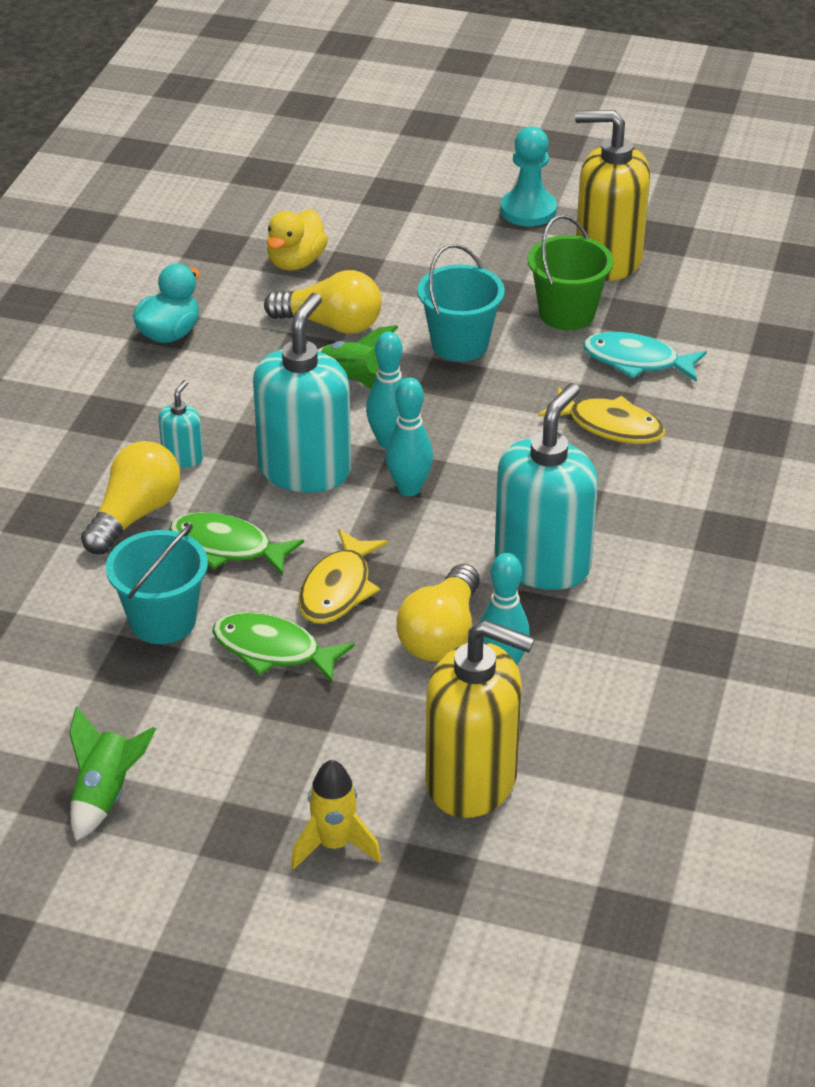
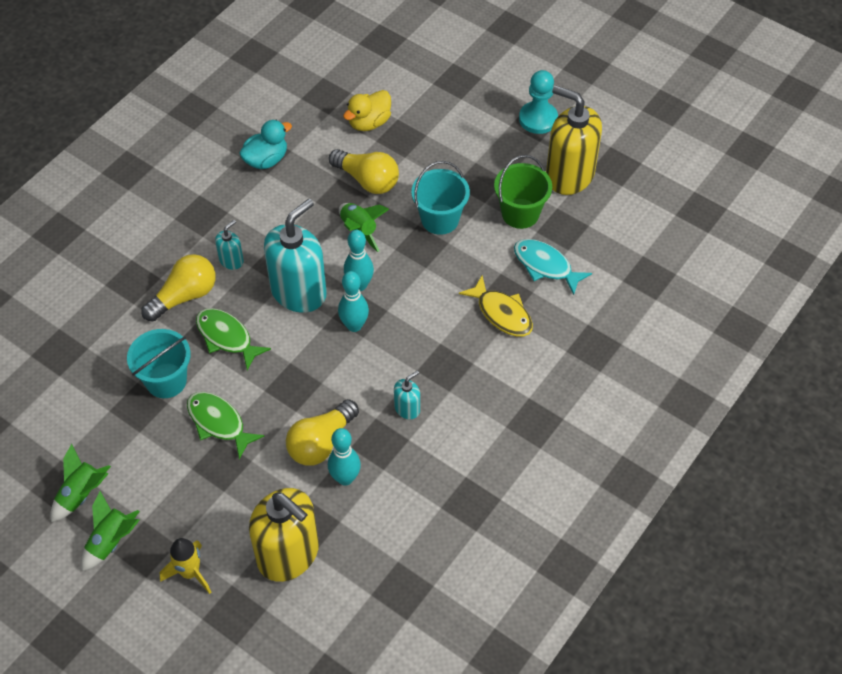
camera: 20 degrees right, 15 degrees up
(187, 841) = (111, 541): none -> green rocket
(338, 589) = (276, 389): yellow fish -> none
(543, 563) = (407, 408): turquoise soap dispenser -> turquoise soap dispenser, size x0.45

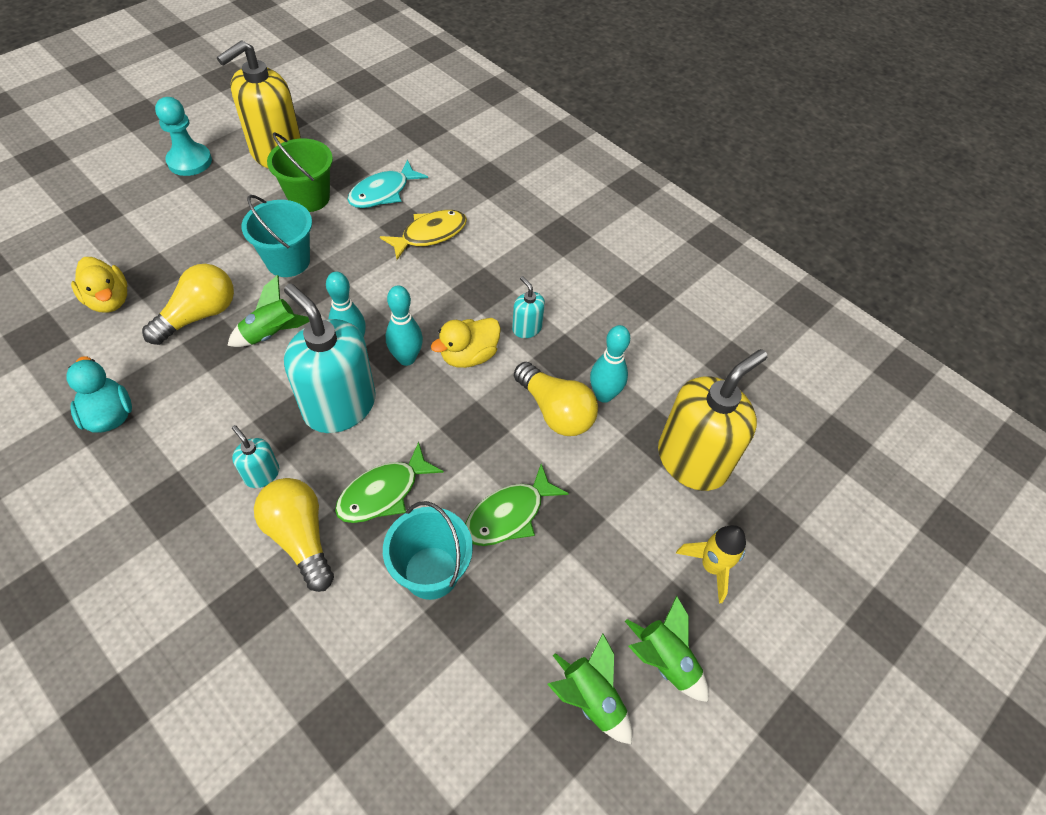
camera: 85 degrees left, 0 degrees up
(366, 369) = (469, 356): none -> yellow duck

